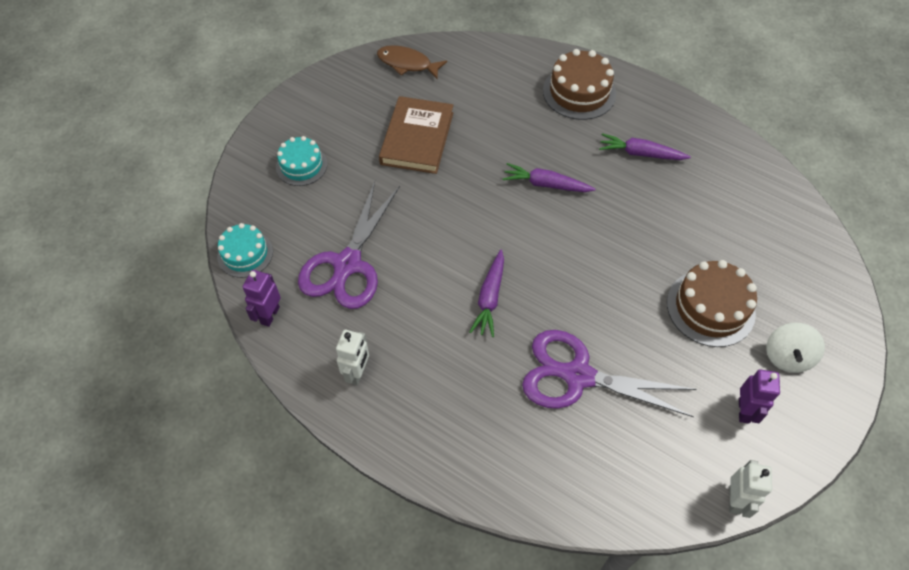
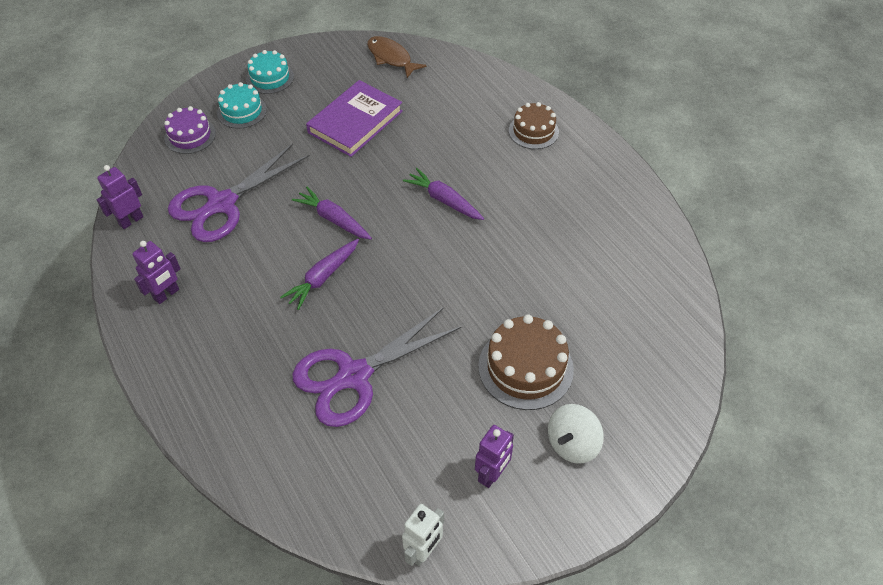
camera: 25 degrees right, 5 degrees down
(245, 254) = (147, 165): turquoise cake -> turquoise cake (270, 78)
(267, 208) = (190, 136): none -> purple cake
(357, 373) = (167, 294): white robot -> purple robot
(417, 138) = (355, 122): brown book -> purple book
(578, 376) = (354, 376): purple scissors -> purple scissors turned 75 degrees counterclockwise
(579, 92) = (533, 131): brown cake -> brown cake, size x0.66
(640, 153) = (555, 205): purple carrot -> purple carrot (333, 219)

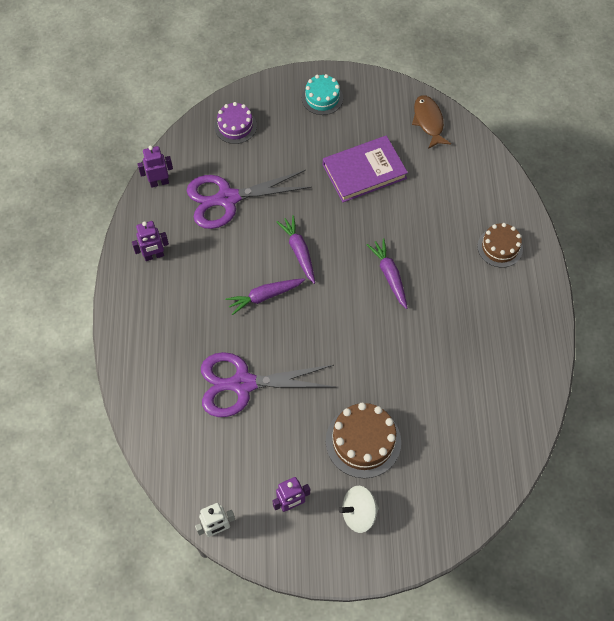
camera: 30 degrees right, 10 degrees up
(242, 111) = (284, 121): turquoise cake -> none

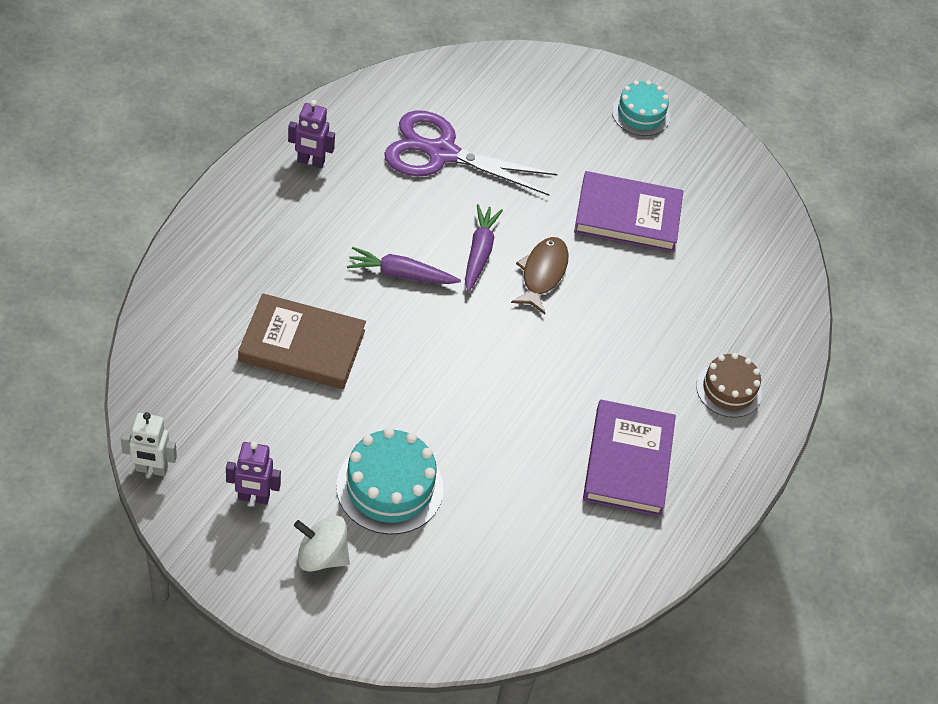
camera: 25 degrees right, 10 degrees down
(159, 182) = (378, 93): purple robot -> none
(235, 126) = (513, 86): purple cake -> none
(243, 384) = (302, 346): purple scissors -> brown book
(363, 441) = (389, 487): brown cake -> turquoise cake
(389, 275) = (566, 339): purple carrot -> none
(428, 121) = (752, 209): brown fish -> brown fish (542, 274)
(480, 331) = (628, 461): none -> purple book

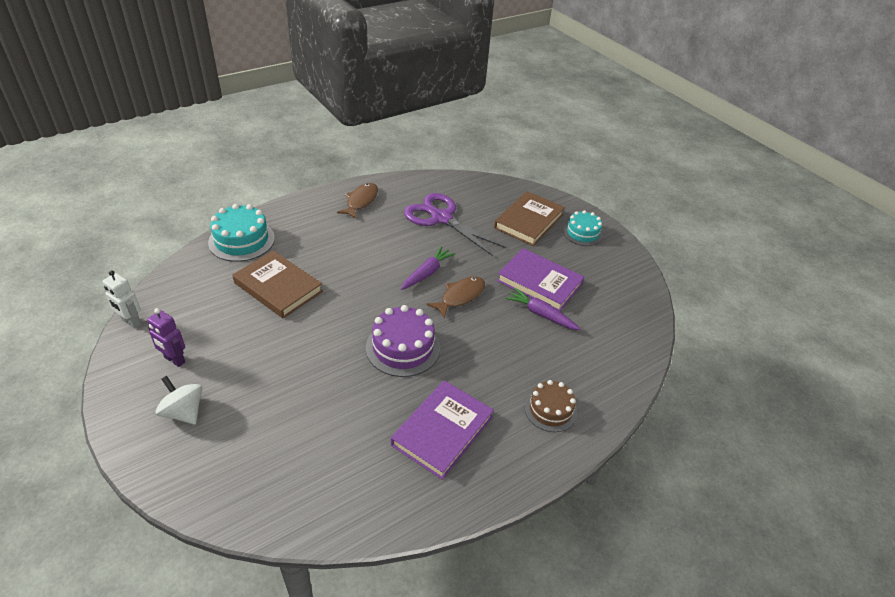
camera: 30 degrees right, 10 degrees down
(310, 162) = (361, 201): purple robot -> brown fish
(389, 487) = (264, 386): turquoise cake -> turquoise cake (241, 240)
(401, 274) = (369, 269): purple carrot -> purple carrot (541, 314)
(518, 373) = (403, 347): none -> purple cake
(561, 118) = (529, 221): none -> brown book

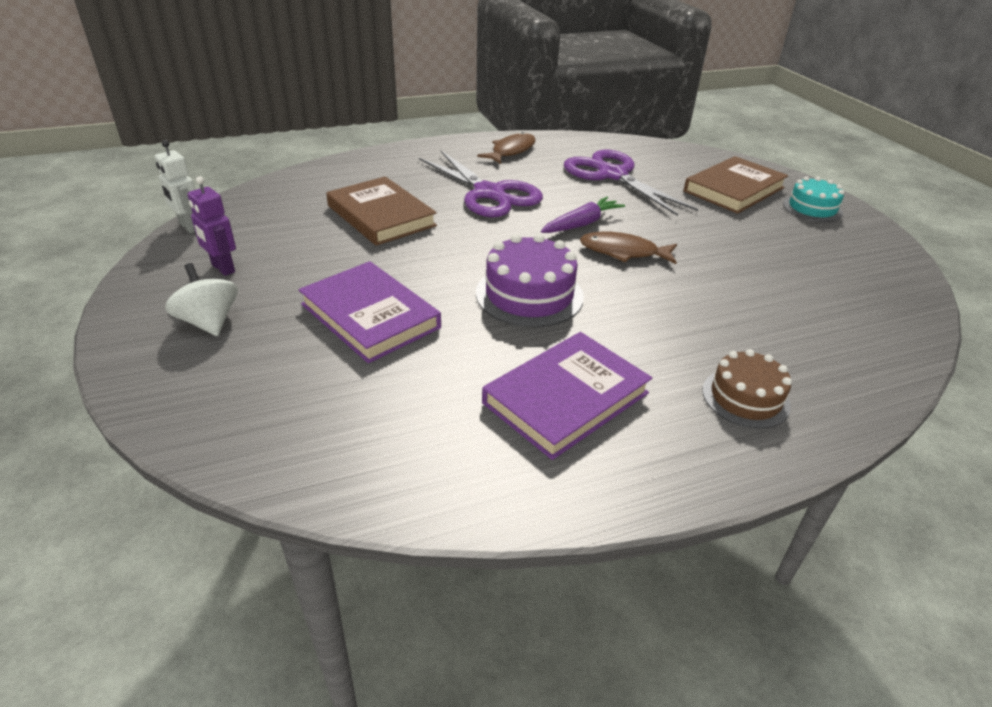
camera: 15 degrees right, 5 degrees down
(241, 240) = (353, 170): turquoise cake -> none
(354, 251) = (489, 193): none -> purple scissors
(460, 296) = (623, 252): brown fish -> brown fish turned 135 degrees counterclockwise
(539, 282) = (743, 251): purple book -> purple book (370, 316)
(541, 314) = (741, 284): purple carrot -> none

